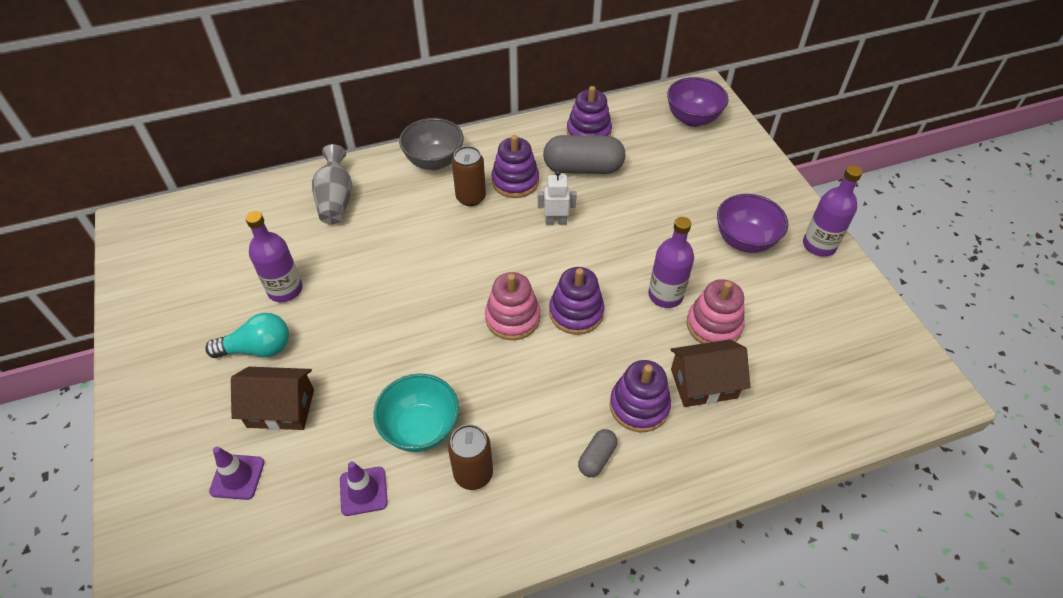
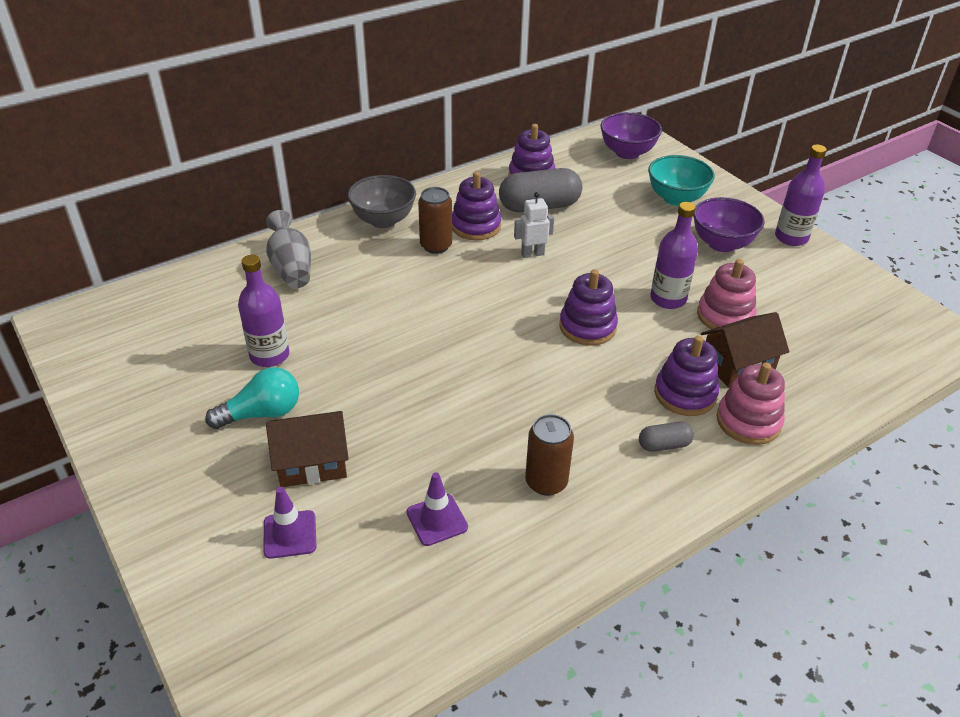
camera: 15 degrees left, 10 degrees down
(421, 428) = (473, 453): turquoise bowl -> turquoise bowl (676, 198)
(512, 318) = (525, 341): pink stacking toy -> pink stacking toy (748, 421)
(597, 458) = (664, 445): grey capsule -> grey capsule turned 60 degrees clockwise

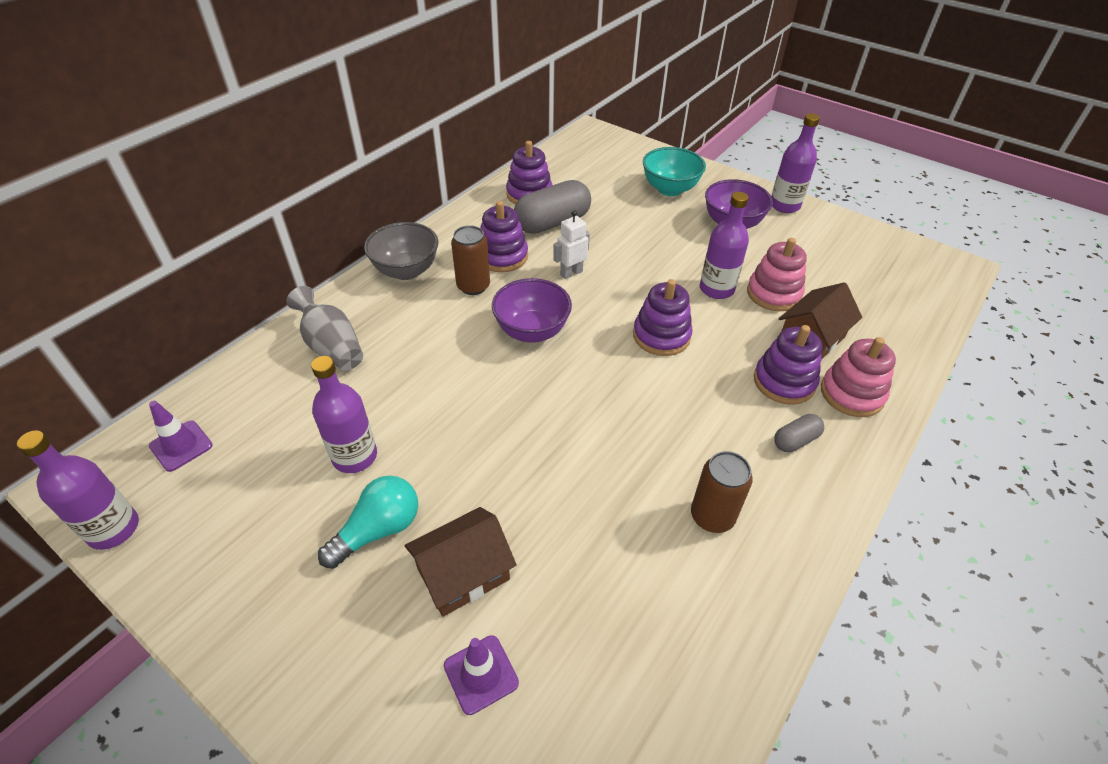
camera: 20 degrees left, 5 degrees up
(73, 359) = (113, 529): none -> purple bottle
(437, 520) = (629, 598): purple traffic cone -> purple traffic cone (181, 446)
(627, 153) = (604, 154): purple bowl -> purple bowl (532, 331)

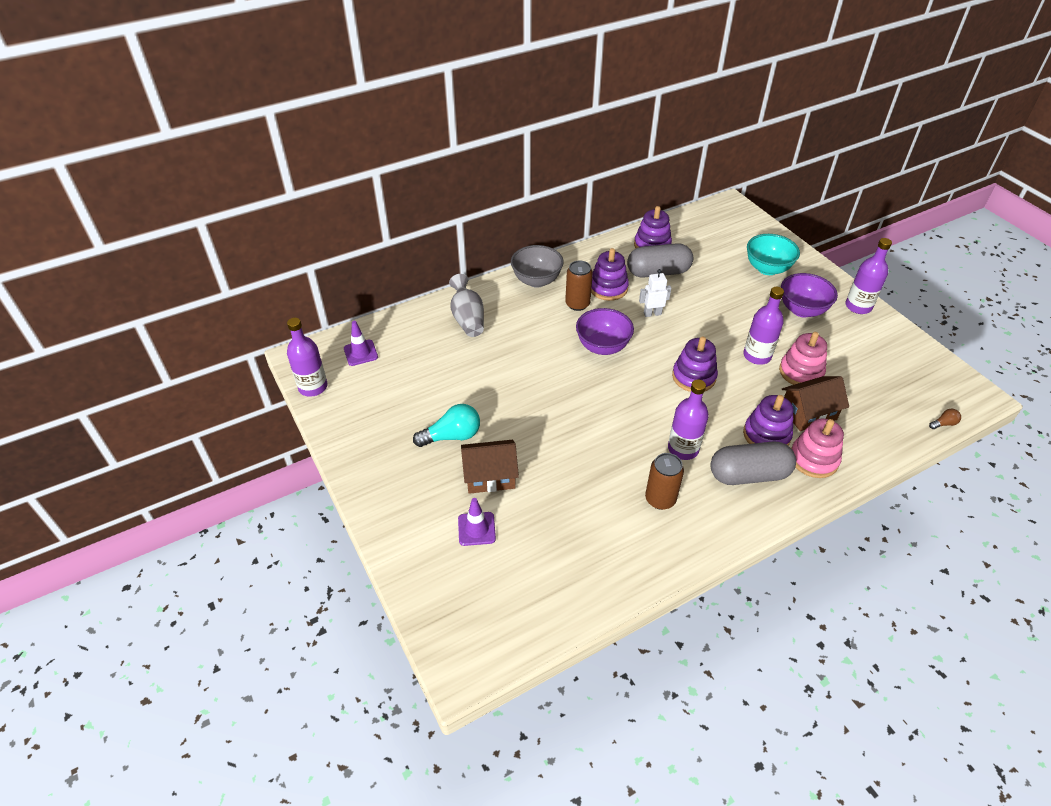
camera: 25 degrees right, 0 degrees up
(355, 456) = (455, 390): purple bottle -> purple bottle (683, 449)
(795, 440) = (749, 475): grey capsule -> grey capsule, size x2.02
(947, 307) = (943, 424): none -> brown light bulb

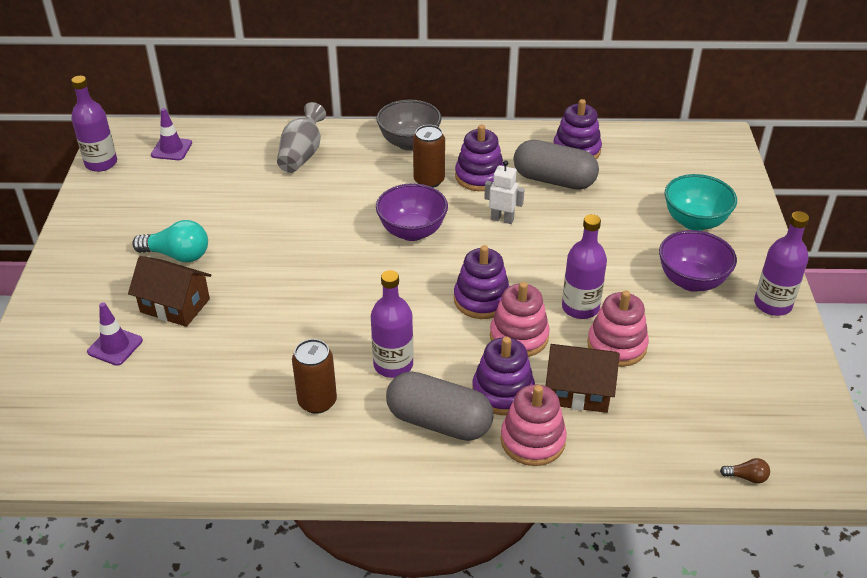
camera: 30 degrees right, 5 degrees down
(740, 392) = (519, 336): none -> pink stacking toy

